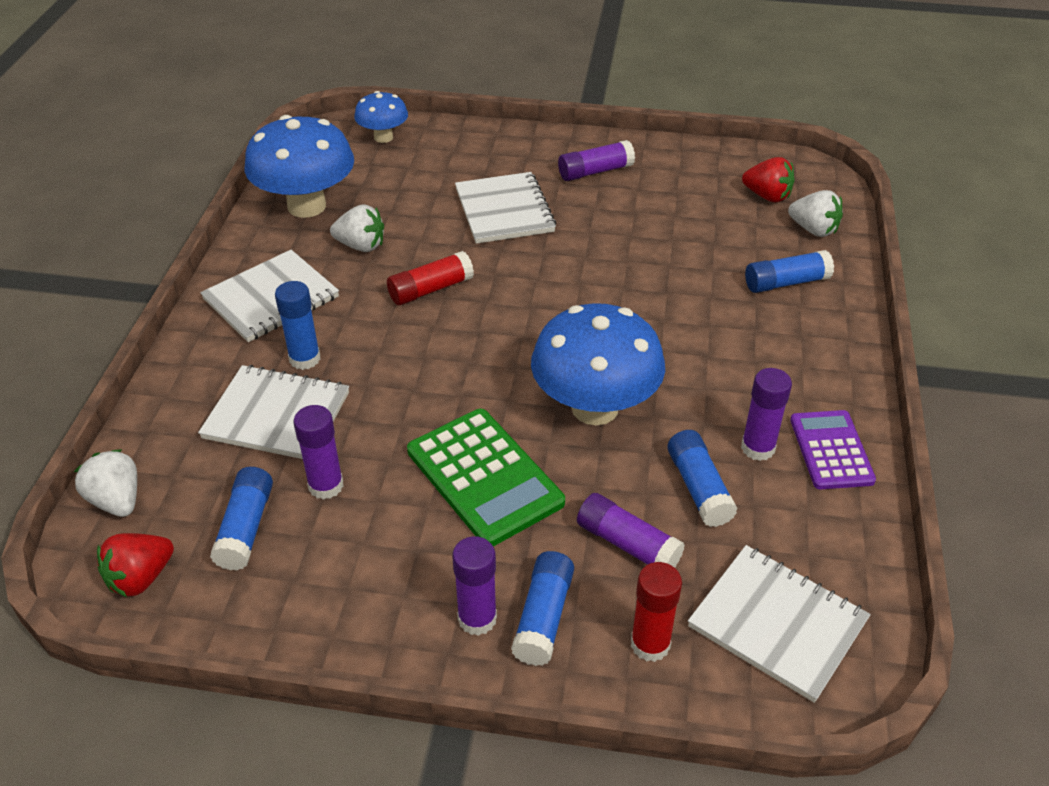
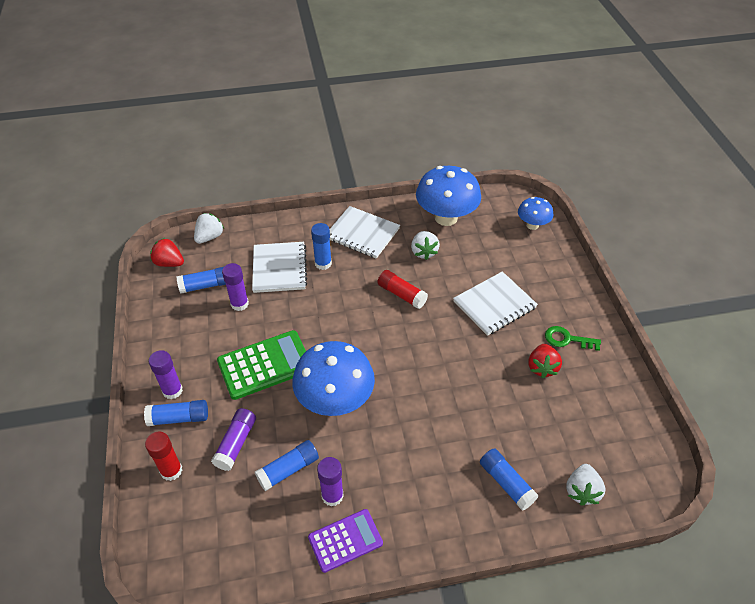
camera: 70 degrees right, 5 degrees up
(484, 477) = (265, 365): green calculator -> green calculator turned 150 degrees counterclockwise
(595, 171) = (567, 339): purple glue stick -> green key
(767, 196) = (605, 451): red strawberry -> red strawberry (542, 367)
(777, 624) = (197, 532): white notebook -> none

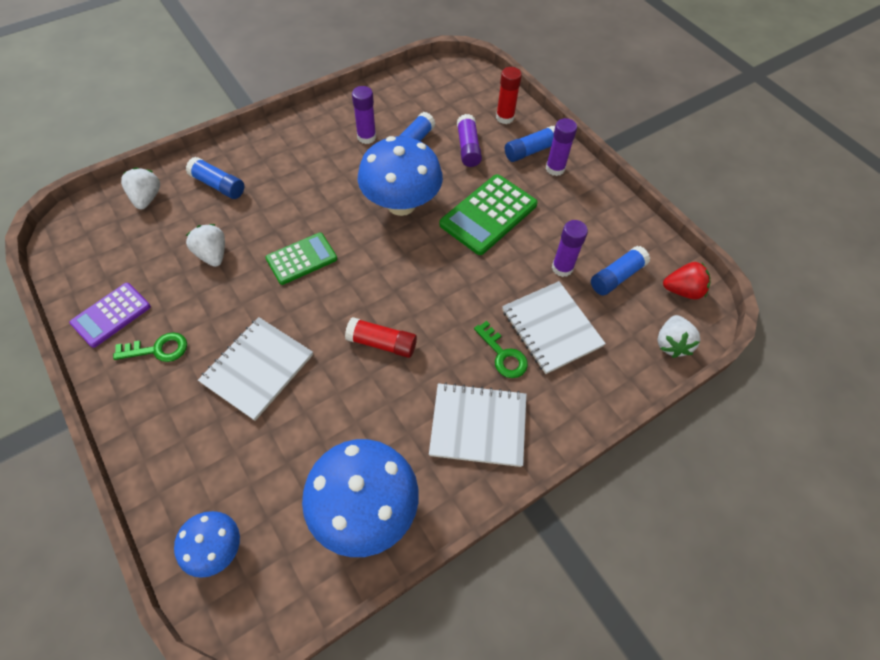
camera: 155 degrees right, 10 degrees up
(323, 263) = (503, 355): blue glue stick -> green key
(345, 540) = (343, 115): purple calculator -> purple calculator (111, 315)
(423, 252) = (377, 423): white strawberry -> white strawberry (212, 254)
(442, 376) = (301, 259): none -> green calculator
(542, 367) = (189, 303): red strawberry -> none

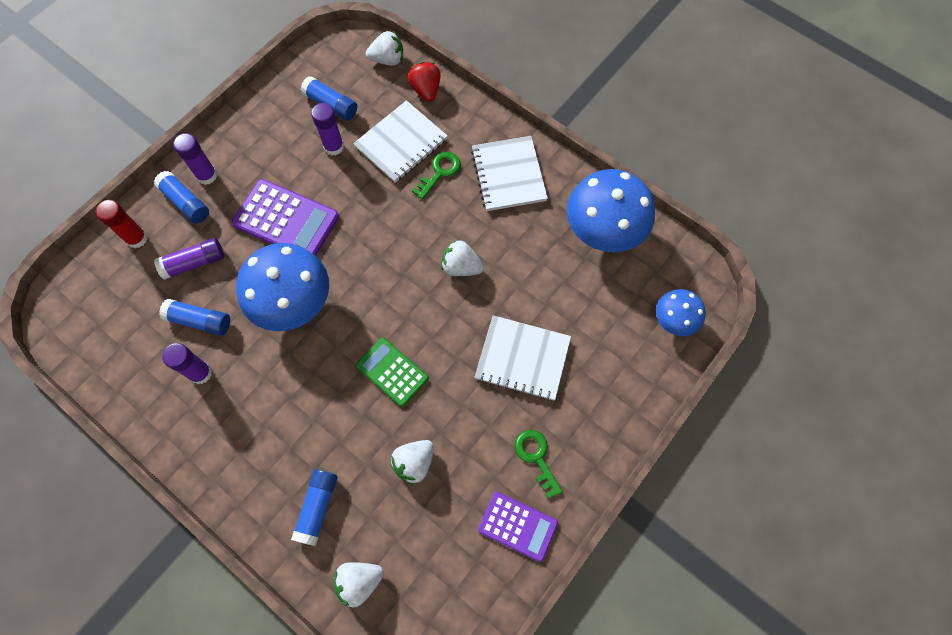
camera: 105 degrees left, 10 degrees up
(382, 343) = (461, 267): red glue stick -> white strawberry
(488, 215) = (286, 220): green calculator -> purple calculator
(682, 290) = (331, 57): red strawberry -> red strawberry (426, 90)

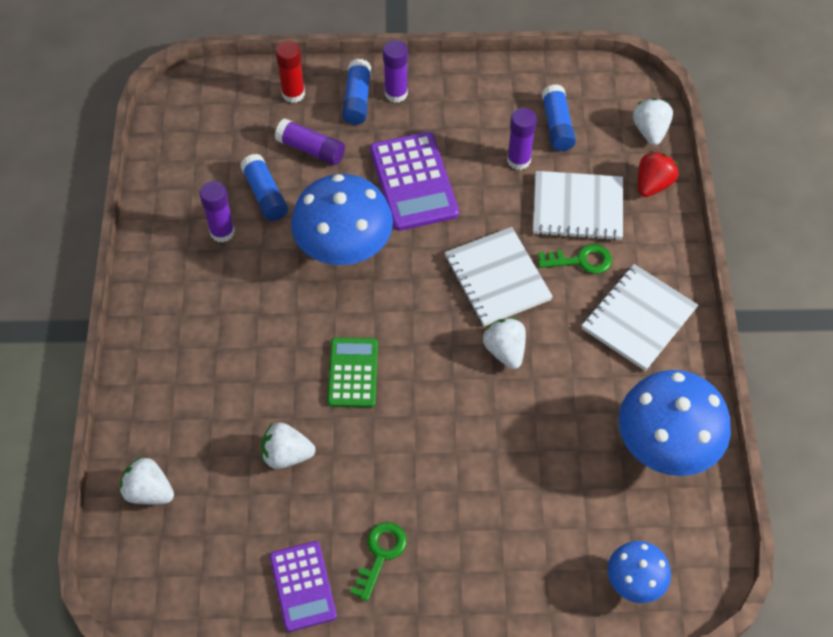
camera: 50 degrees right, 10 degrees down
(317, 507) = (184, 409): blue glue stick -> none
(388, 60) = (650, 131): white strawberry -> white strawberry turned 135 degrees counterclockwise
(522, 358) = (465, 471): white notebook -> white notebook (497, 278)

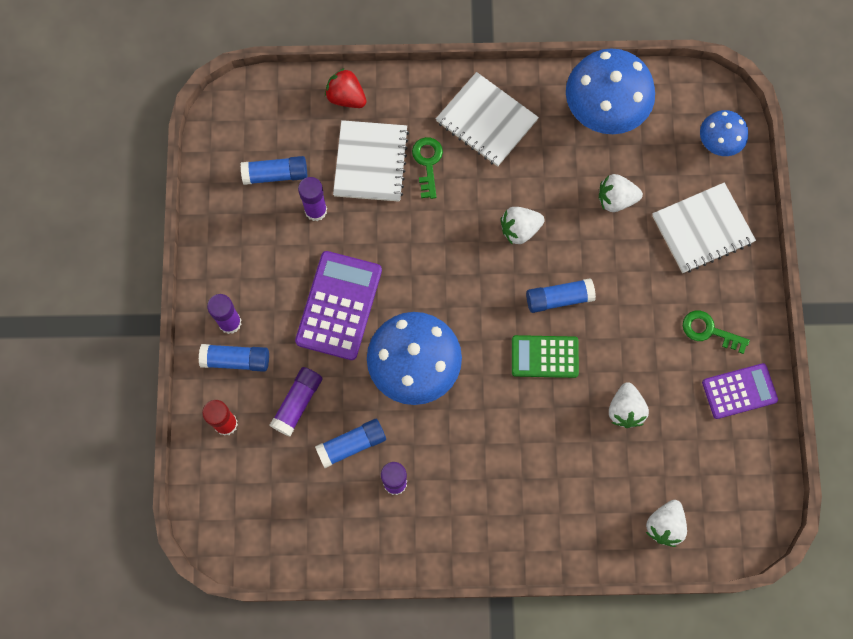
camera: 90 degrees left, 15 degrees up
(413, 182) = (339, 305): purple calculator -> purple calculator turned 60 degrees counterclockwise
(422, 389) = (559, 298): none -> blue glue stick
(497, 278) = (446, 234): white notebook -> white notebook (702, 229)
(650, 131) = (285, 94): white strawberry -> white strawberry (616, 199)

